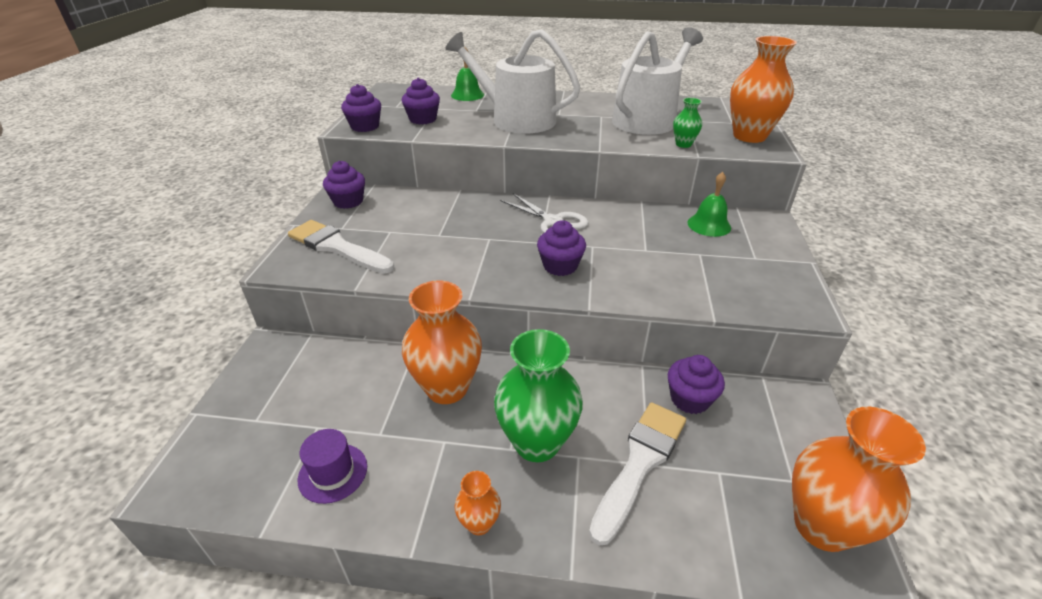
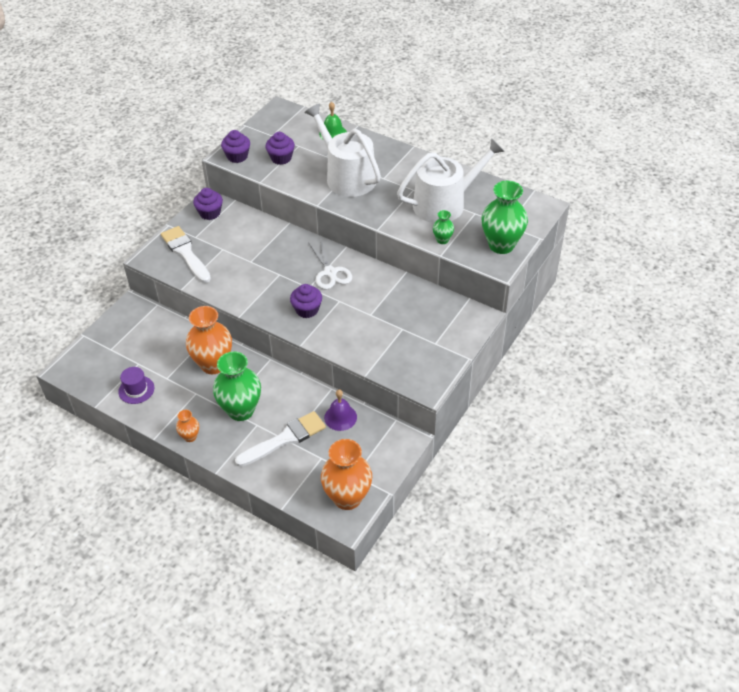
camera: 25 degrees right, 10 degrees up
(689, 399) = (340, 417): purple cupcake -> purple bell
(709, 225) = (432, 307): green bell -> none
(749, 136) = (501, 245): orange vase -> green vase

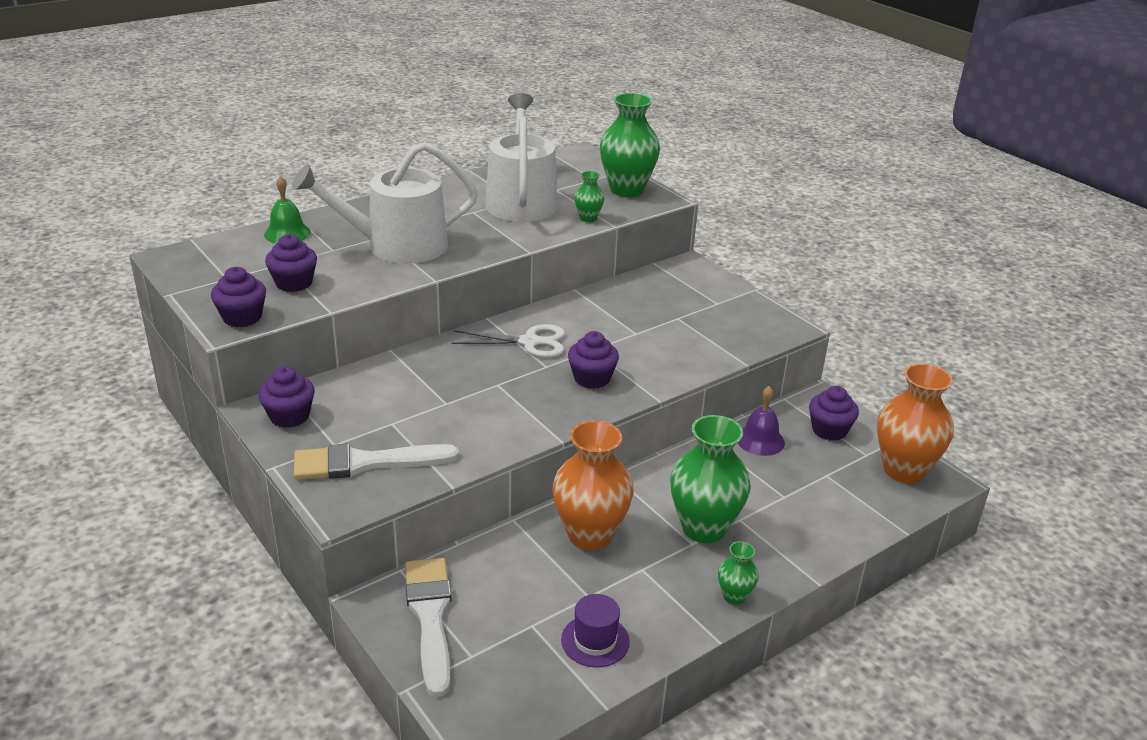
camera: 70 degrees left, 15 degrees down
(190, 437) = (734, 596): orange vase -> green vase
(285, 439) = (779, 498): white brush -> white brush (430, 617)
(372, 450) = (829, 430): none -> purple cupcake

